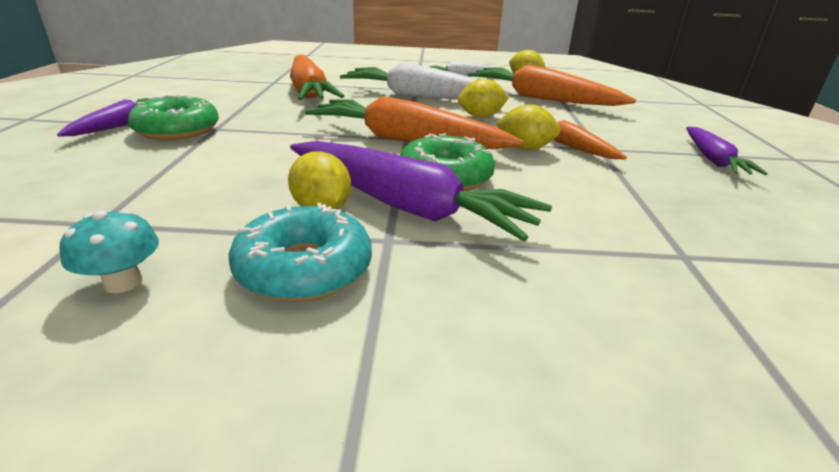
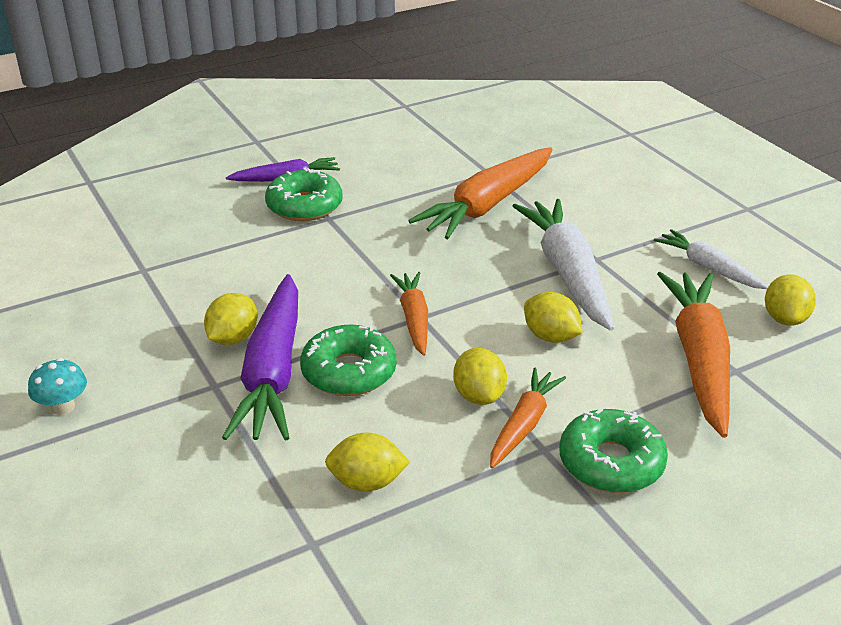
camera: 60 degrees right, 5 degrees up
(123, 282) = (95, 317): turquoise mushroom -> turquoise mushroom (63, 407)
(304, 269) = (152, 368): turquoise donut -> none
(406, 140) = (414, 319): orange carrot -> orange carrot, size x0.56
(605, 209) = (367, 482): none -> yellow lemon
(625, 138) = (611, 462): none -> green donut
(712, 159) = (611, 548): purple carrot -> none

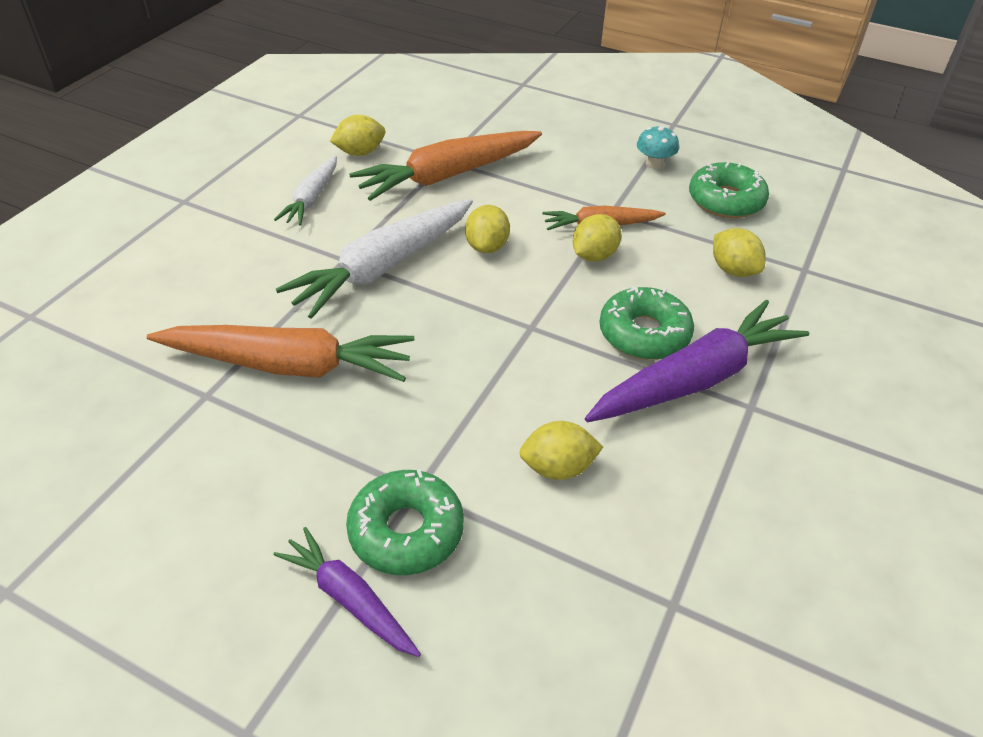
camera: 125 degrees left, 10 degrees up
(63, 407) = (895, 493): turquoise mushroom -> turquoise mushroom (654, 164)
(233, 338) = (687, 434): yellow lemon -> yellow lemon (558, 468)
(414, 319) = (538, 329): orange carrot -> none
(611, 462) = (594, 182): green donut -> green donut (725, 200)

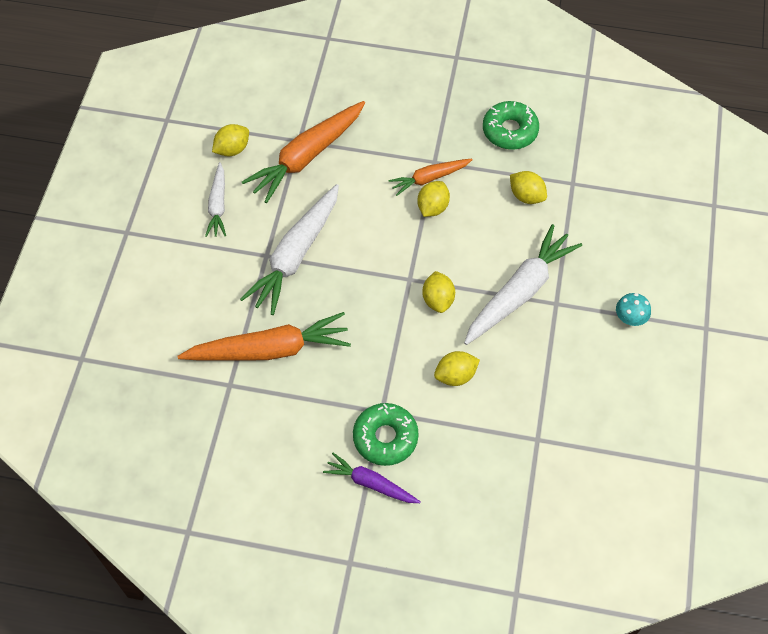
camera: 15 degrees left, 15 degrees up
(487, 246) = (358, 218): yellow lemon -> yellow lemon (438, 300)
(644, 334) = (481, 265): green donut -> none
(654, 164) = (452, 105): turquoise mushroom -> turquoise mushroom (630, 318)
(695, 379) = (519, 292): purple carrot -> white carrot

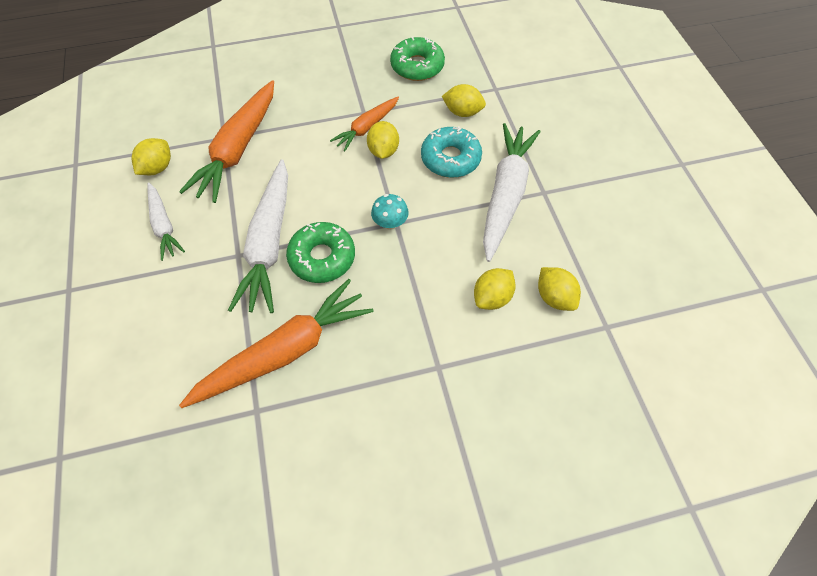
camera: 25 degrees left, 0 degrees up
(371, 483) = (469, 454): purple carrot -> none
(385, 438) = (457, 394): green donut -> green donut (322, 257)
(438, 300) = (434, 231): yellow lemon -> yellow lemon (554, 297)
(489, 238) = (450, 158): none -> turquoise donut
(630, 318) = (615, 180): turquoise mushroom -> turquoise mushroom (390, 223)

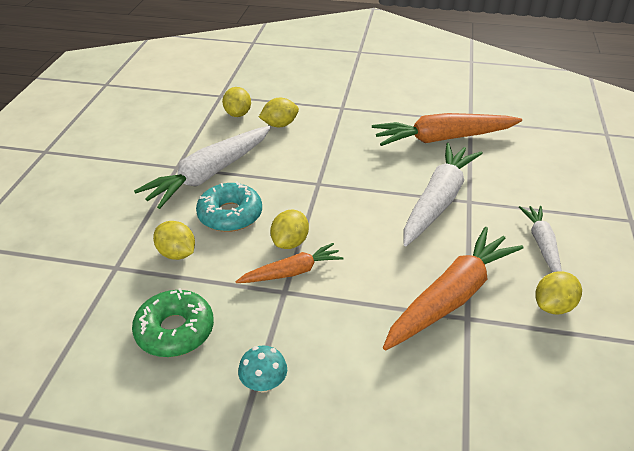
camera: 155 degrees left, 20 degrees down
(322, 257) = (394, 179): green donut -> none
(390, 223) = (323, 184): turquoise mushroom -> turquoise mushroom (264, 383)

